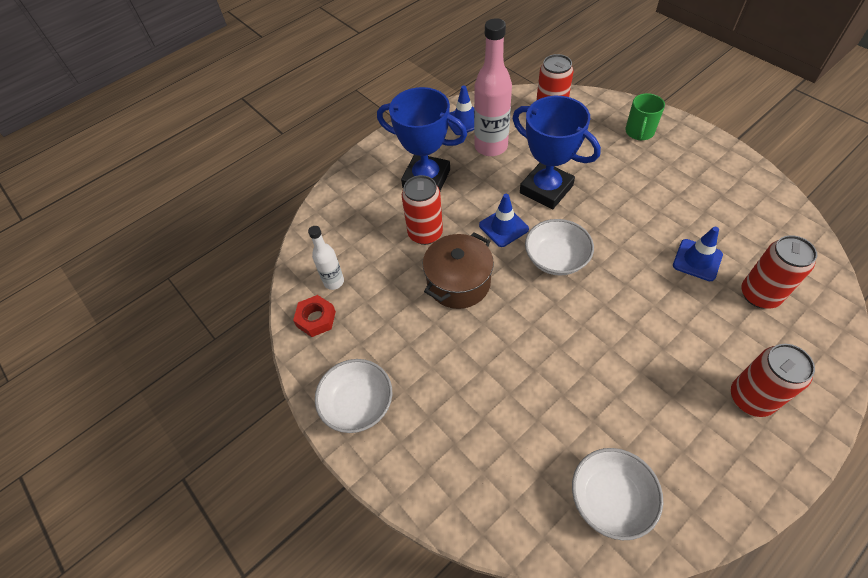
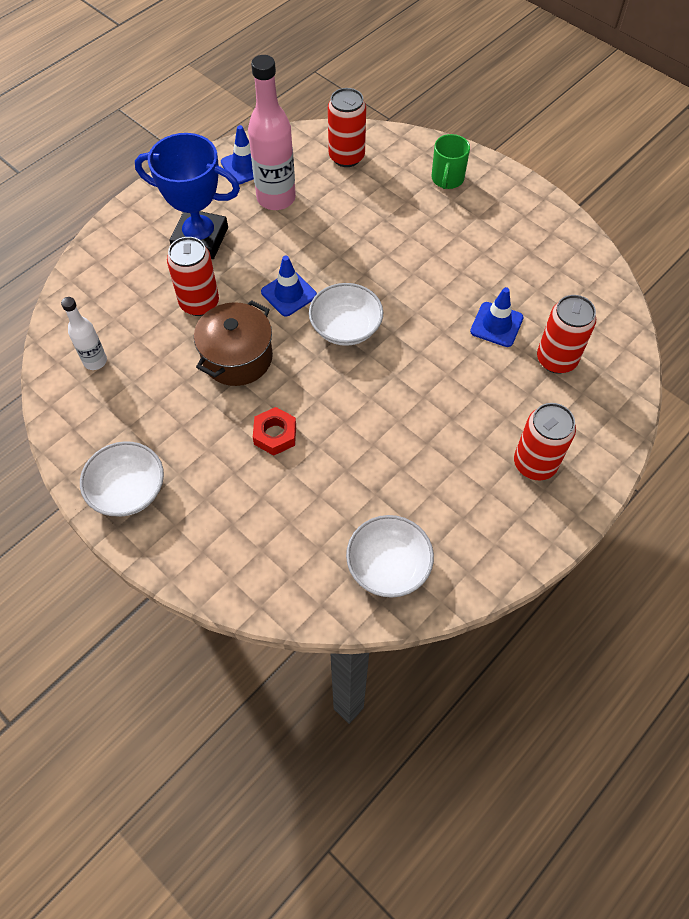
camera: 10 degrees left, 5 degrees up
(316, 319) = (77, 403): red nut -> red nut (275, 434)
(546, 189) = (338, 249): blue trophy -> none

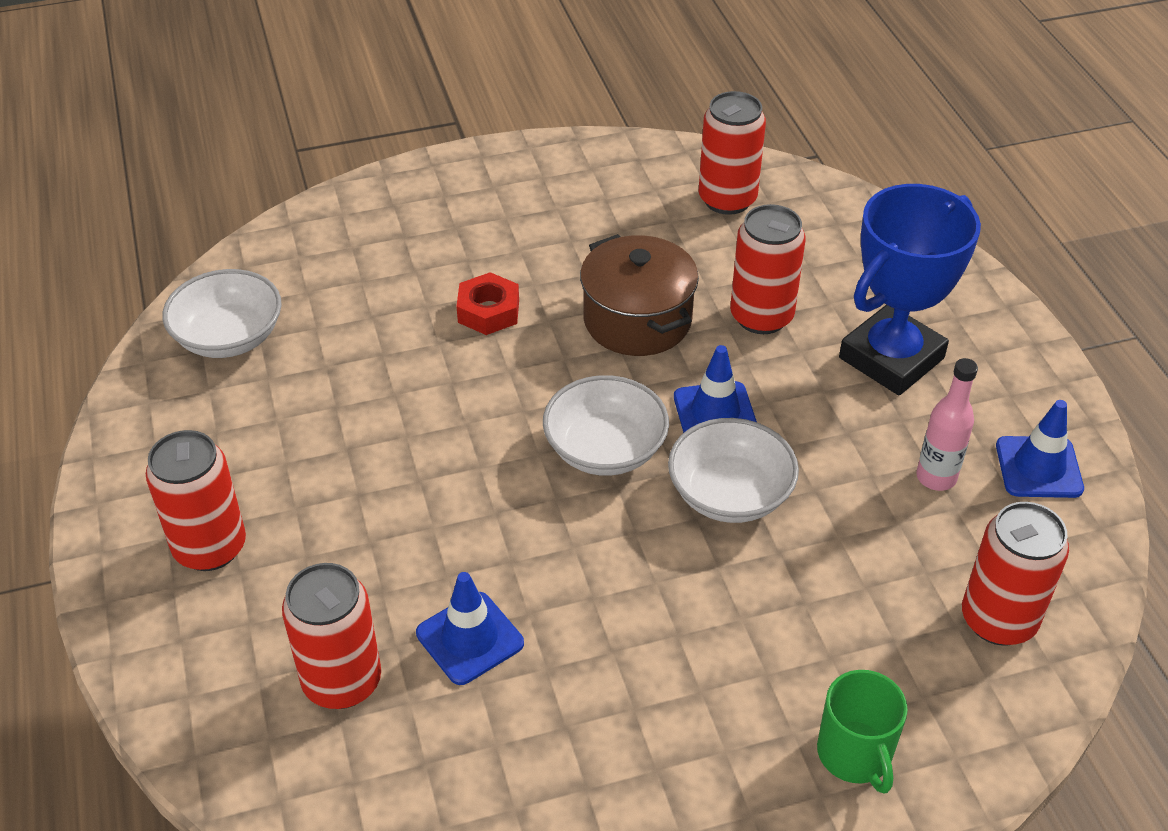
camera: 120 degrees right, 15 degrees down
(95, 361) = (727, 199): white bottle -> red can
(128, 490) = (519, 175): white bowl -> white bowl (730, 494)
(276, 198) = (936, 477): pink bottle -> pink bottle, size x0.54
(447, 179) = (855, 754): green mug -> green mug turned 150 degrees counterclockwise

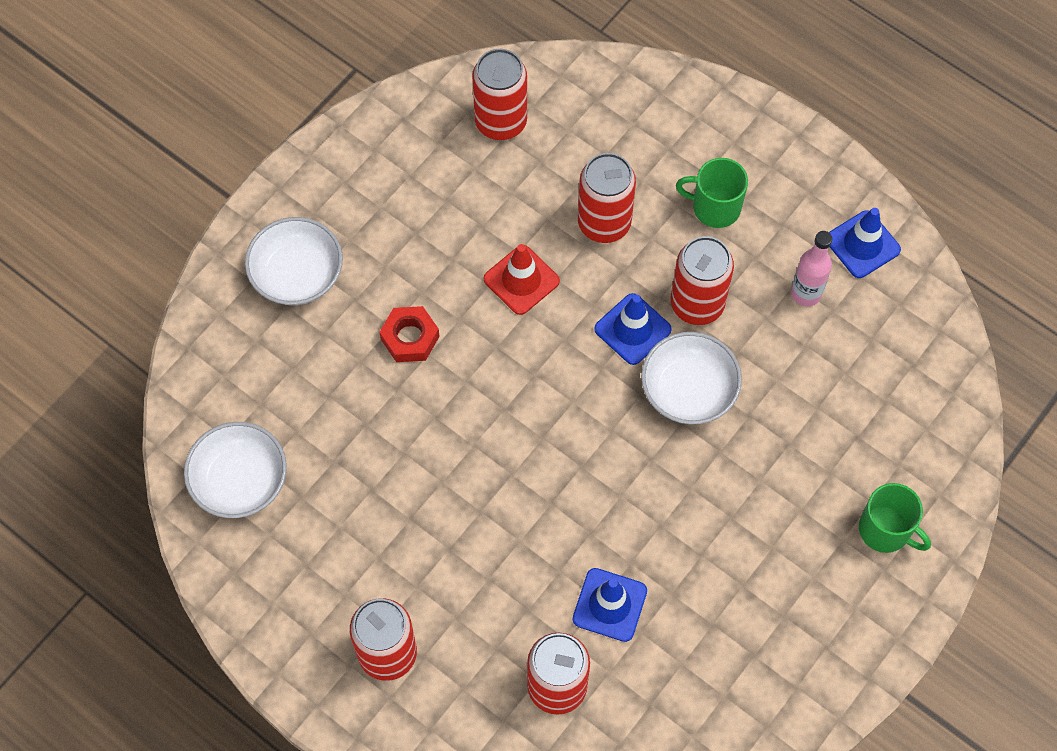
camera: 35 degrees left, 20 degrees up
(605, 449) = (583, 406): white bowl -> white bowl (297, 275)
(637, 320) = (521, 280): brown pot -> red traffic cone
(891, 358) = (715, 207): blue trophy -> green mug
(998, 620) = (907, 381): red can -> red can (697, 304)

